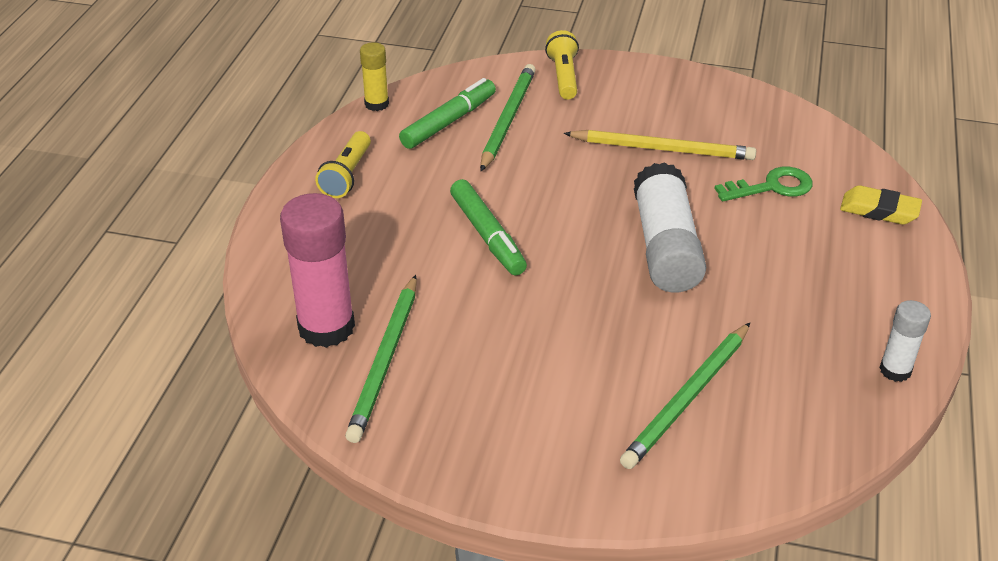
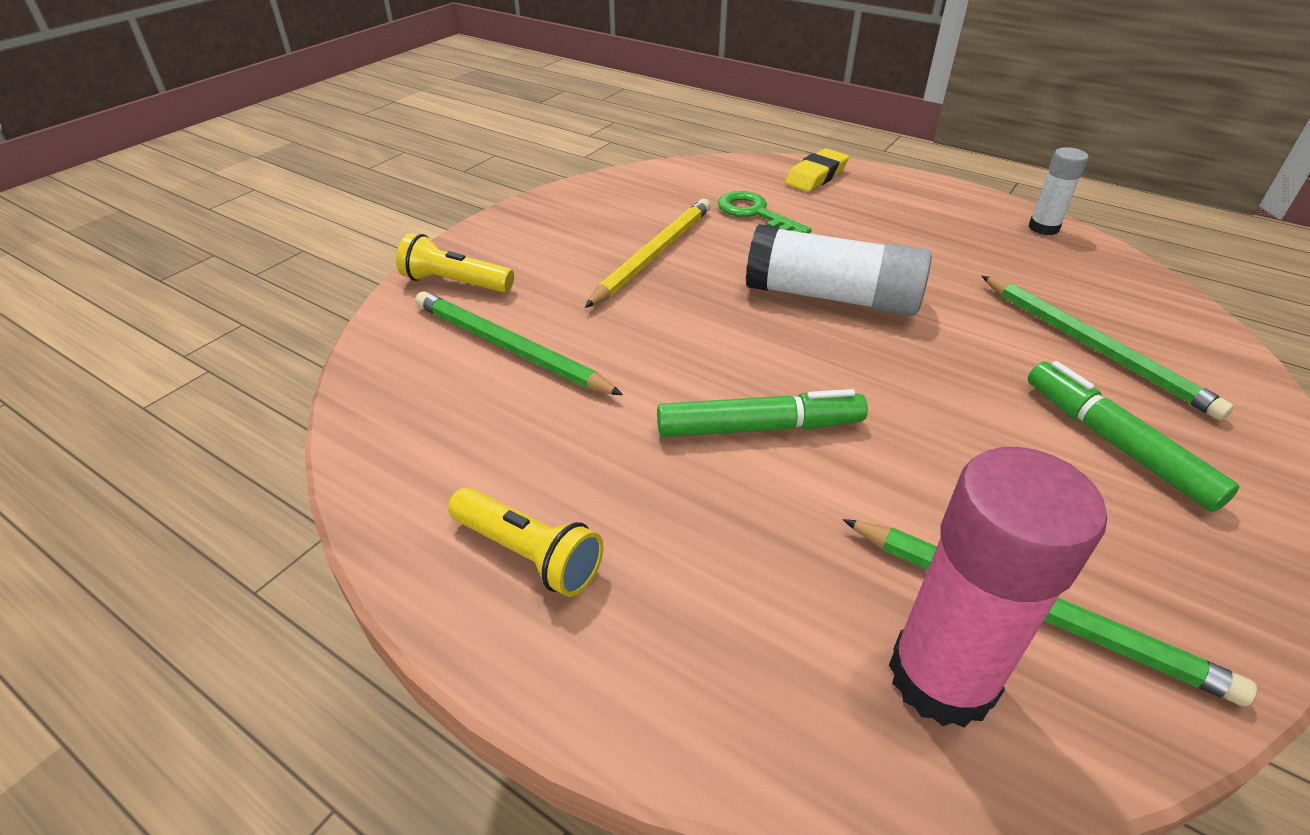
camera: 70 degrees left, 0 degrees up
(376, 104) = (356, 471): yellow glue stick -> none
(449, 122) = (471, 403): green marker -> green marker (1115, 443)
(772, 187) = (755, 214): green key -> green key turned 45 degrees counterclockwise

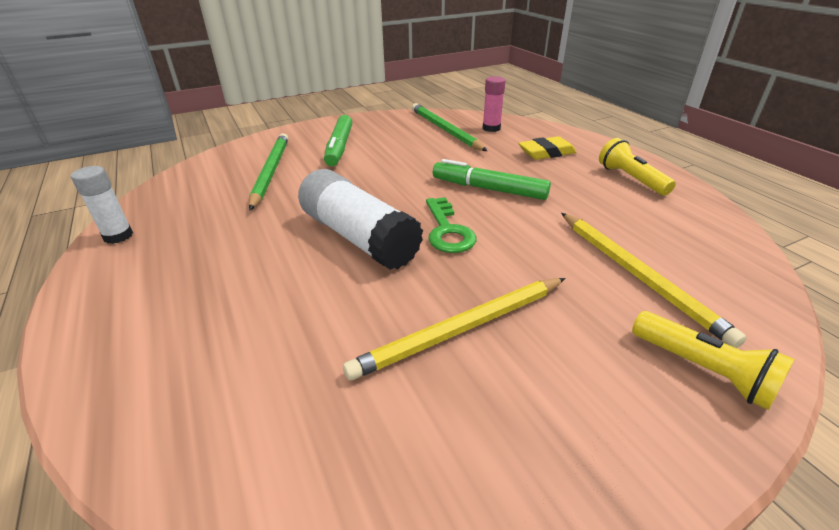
camera: 150 degrees left, 5 degrees down
(509, 348) = (637, 275): green pencil -> yellow pencil
(755, 214) = (299, 348): green key -> green key (447, 231)
(816, 176) = (141, 389): yellow eraser -> yellow eraser (546, 153)
(942, 677) = (491, 128): pink glue stick -> pink glue stick, size x0.53

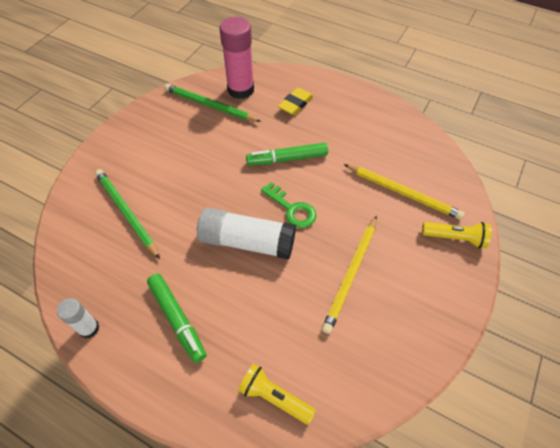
camera: 35 degrees left, 20 degrees up
(339, 147) = (150, 161): green marker -> green marker (177, 319)
(491, 128) = (240, 89): pink glue stick -> pink glue stick, size x1.88
(631, 179) = (358, 110): yellow flashlight -> yellow flashlight (274, 397)

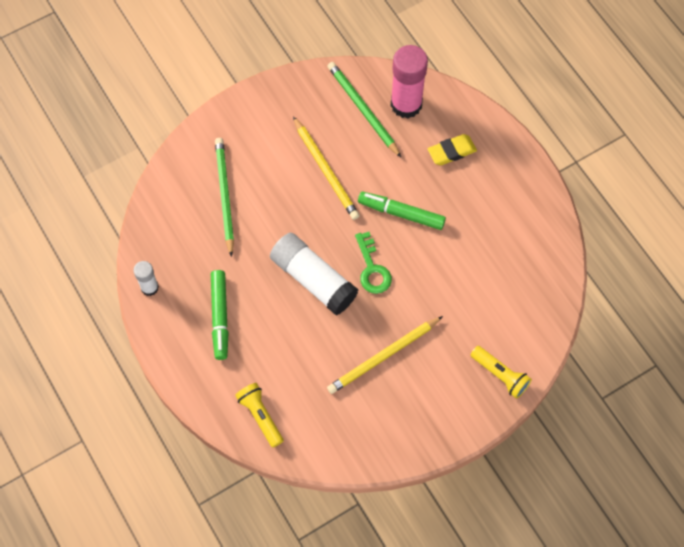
camera: 30 degrees right, 10 degrees up
(403, 193) = (487, 307): yellow pencil -> yellow pencil (326, 170)

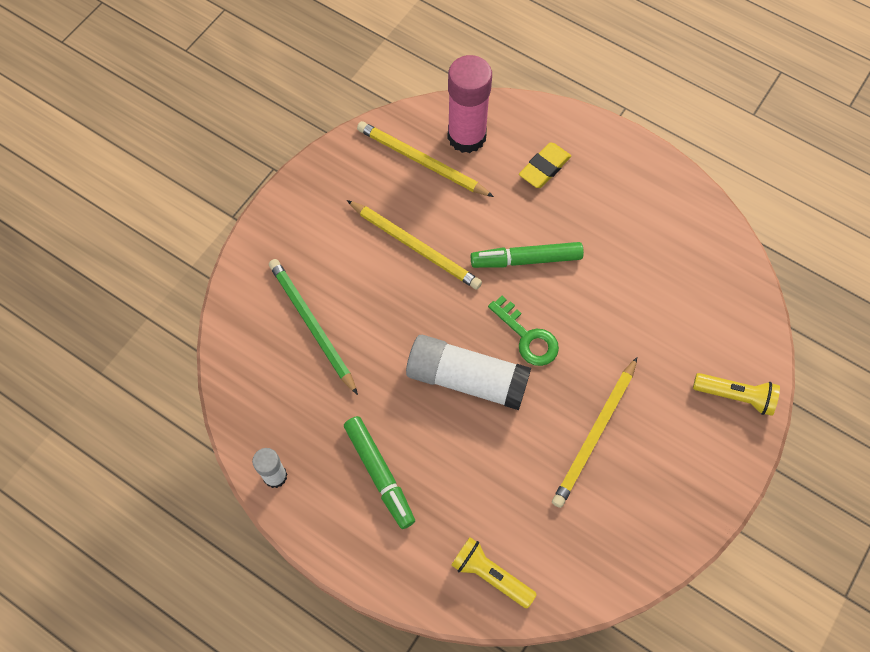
camera: 25 degrees left, 0 degrees up
(363, 110) = (421, 161): green pencil -> yellow pencil

